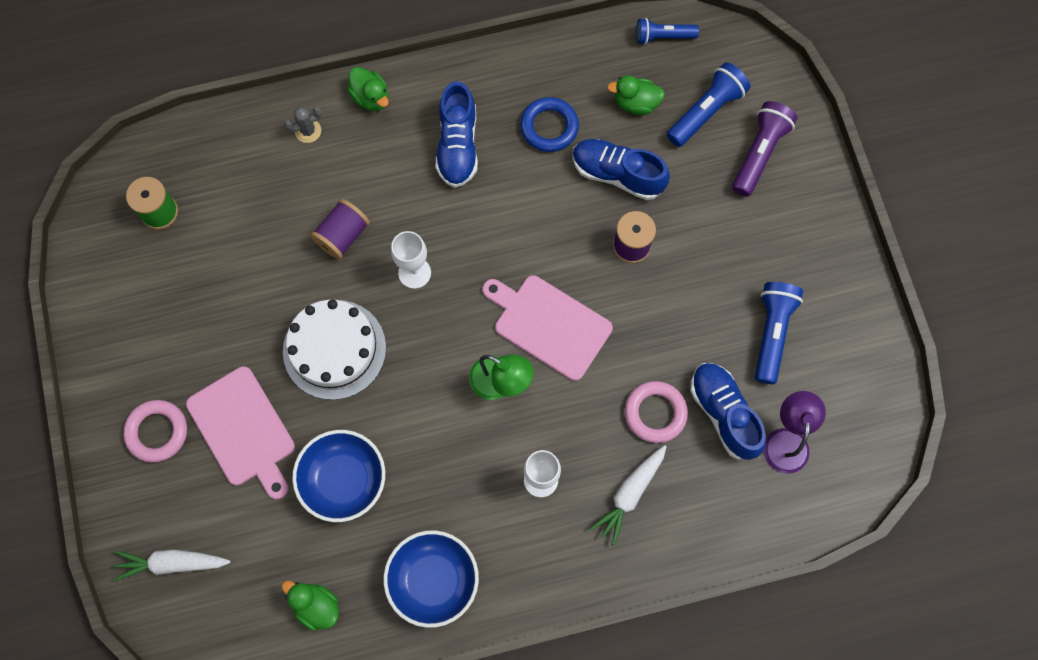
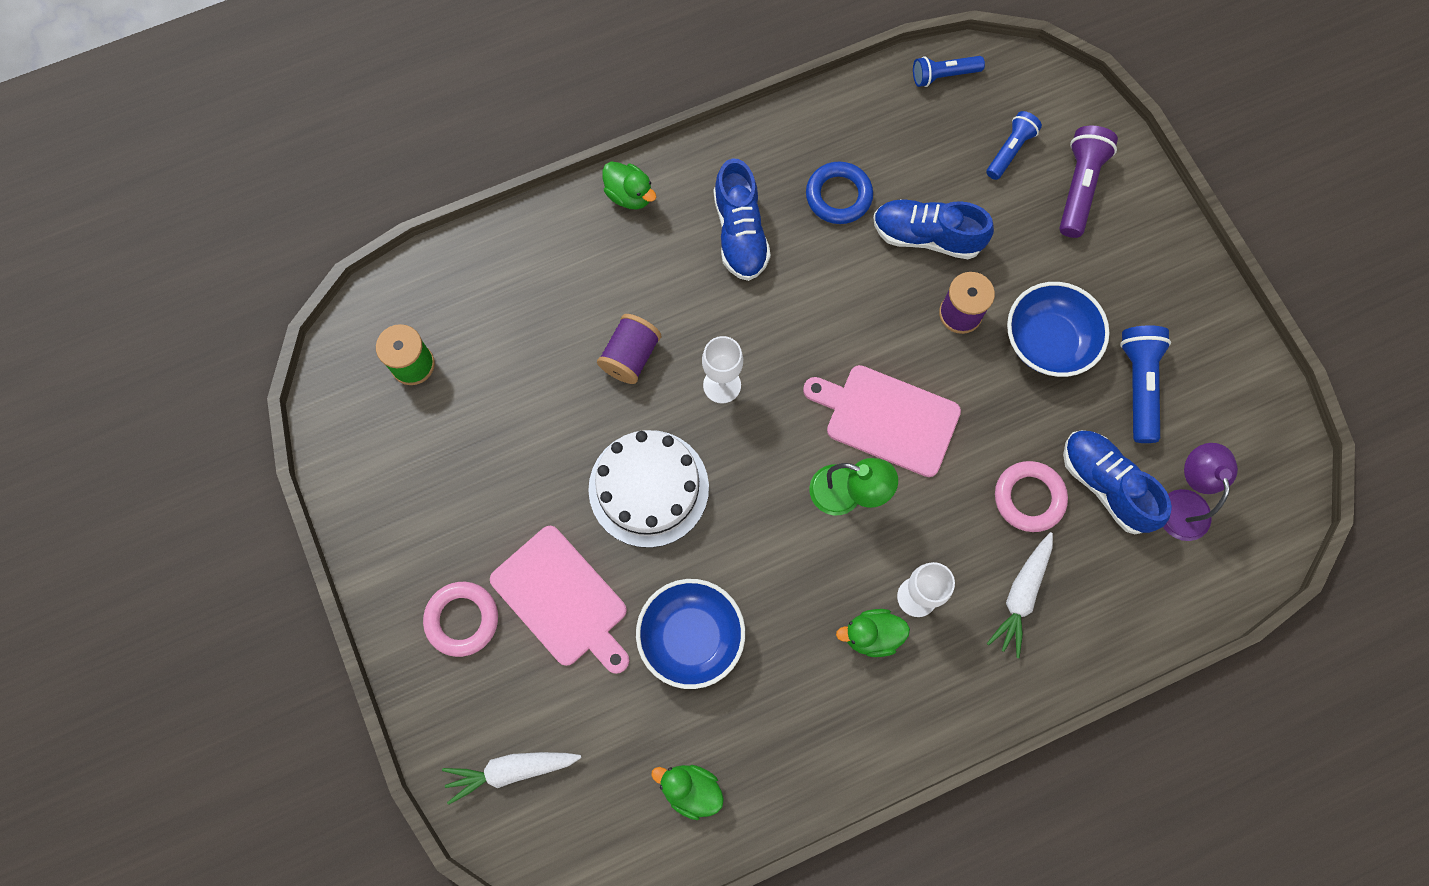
camera: 10 degrees left, 0 degrees up
(308, 131) = (565, 244): grey cactus -> none
(433, 580) = (819, 735): blue bowl -> blue bowl (1048, 341)
(636, 103) = (929, 154): green duck -> green duck (871, 635)
(706, 112) = (1010, 151): blue flashlight -> blue flashlight, size x0.66

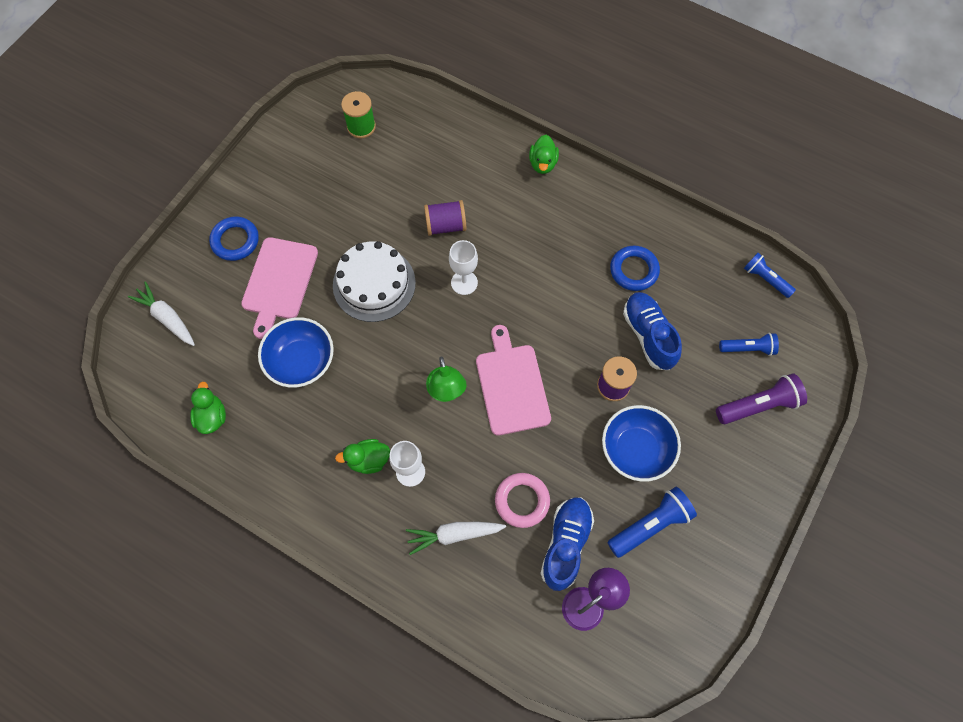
camera: 55 degrees right, 5 degrees down
(462, 619) = (235, 241): pink ring -> blue ring
(740, 233) = (566, 233): blue shoe -> none
(871, 635) = (368, 460): green duck -> green duck turned 60 degrees counterclockwise

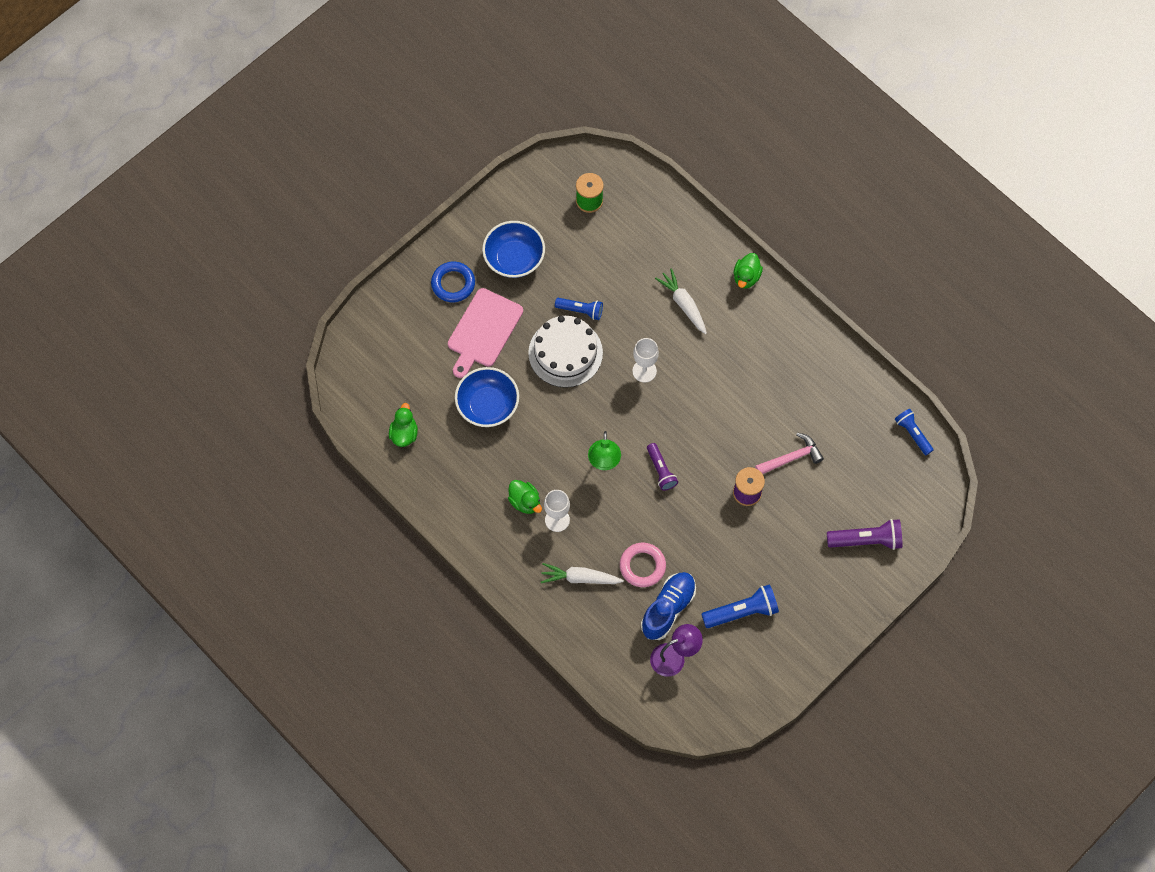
camera: 15 degrees right, 0 degrees up
(167, 318) = (382, 339): white carrot -> white carrot (683, 304)
(368, 460) = (525, 501): green duck -> green duck turned 135 degrees counterclockwise
(446, 225) = (642, 315): purple spool -> none
(512, 385) = (661, 470): pink cutting board -> purple flashlight
(634, 270) = (797, 397): blue ring -> none
(636, 449) = (749, 549): blue bowl -> blue bowl (514, 258)
(648, 335) = (792, 457): blue shoe -> pink hammer
(748, 348) = (875, 490): blue flashlight -> blue flashlight (580, 310)

